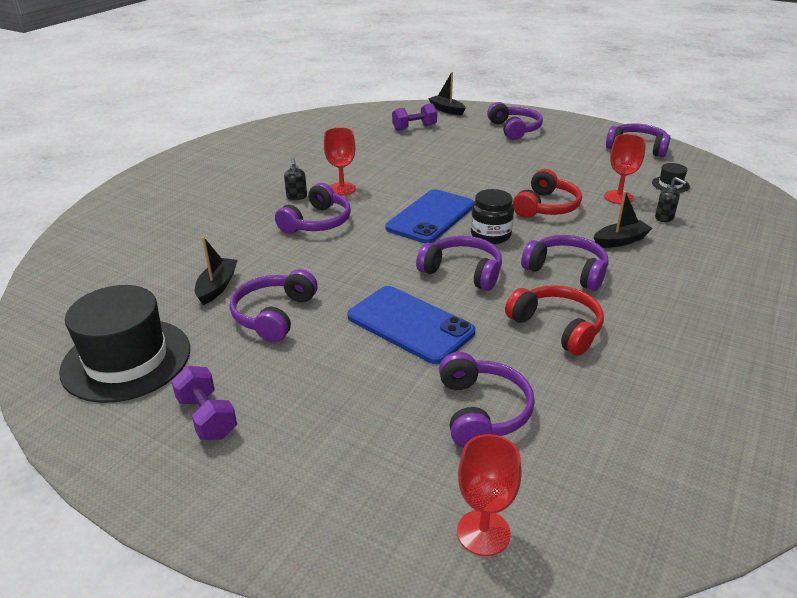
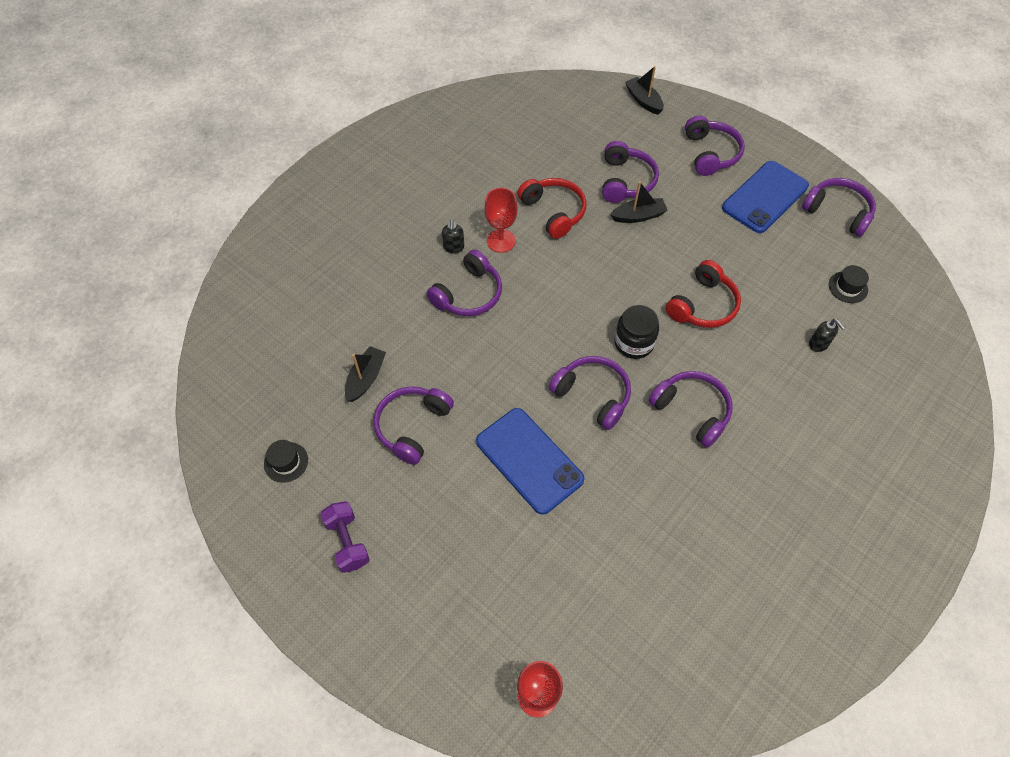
camera: 10 degrees right, 25 degrees up
(126, 359) = (286, 462): black hat -> black hat, size x0.42
(414, 128) = (599, 133): purple dumbbell -> none
(431, 217) = (581, 303): blue phone -> blue phone (765, 197)
(482, 411) = (566, 576): purple headphones -> purple headphones (625, 181)
(557, 327) = (658, 487): red headphones -> red headphones (553, 212)
(618, 197) = (784, 301): red goblet -> none
(620, 241) = (760, 374): black boat -> black boat (638, 216)

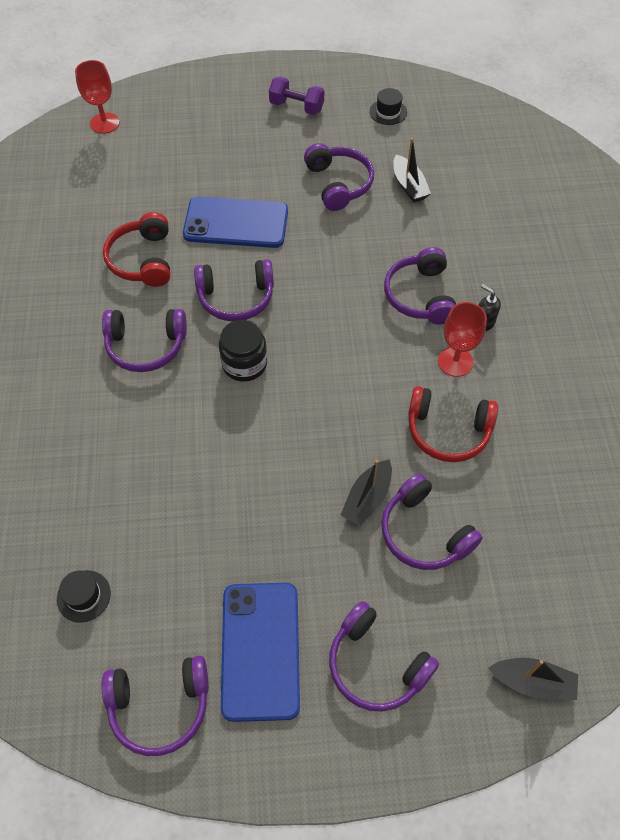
camera: 135 degrees right, 0 degrees up
(703, 305) = (216, 449): red headphones -> red headphones (143, 260)
(818, 344) = (74, 498): black soap dispenser -> none

